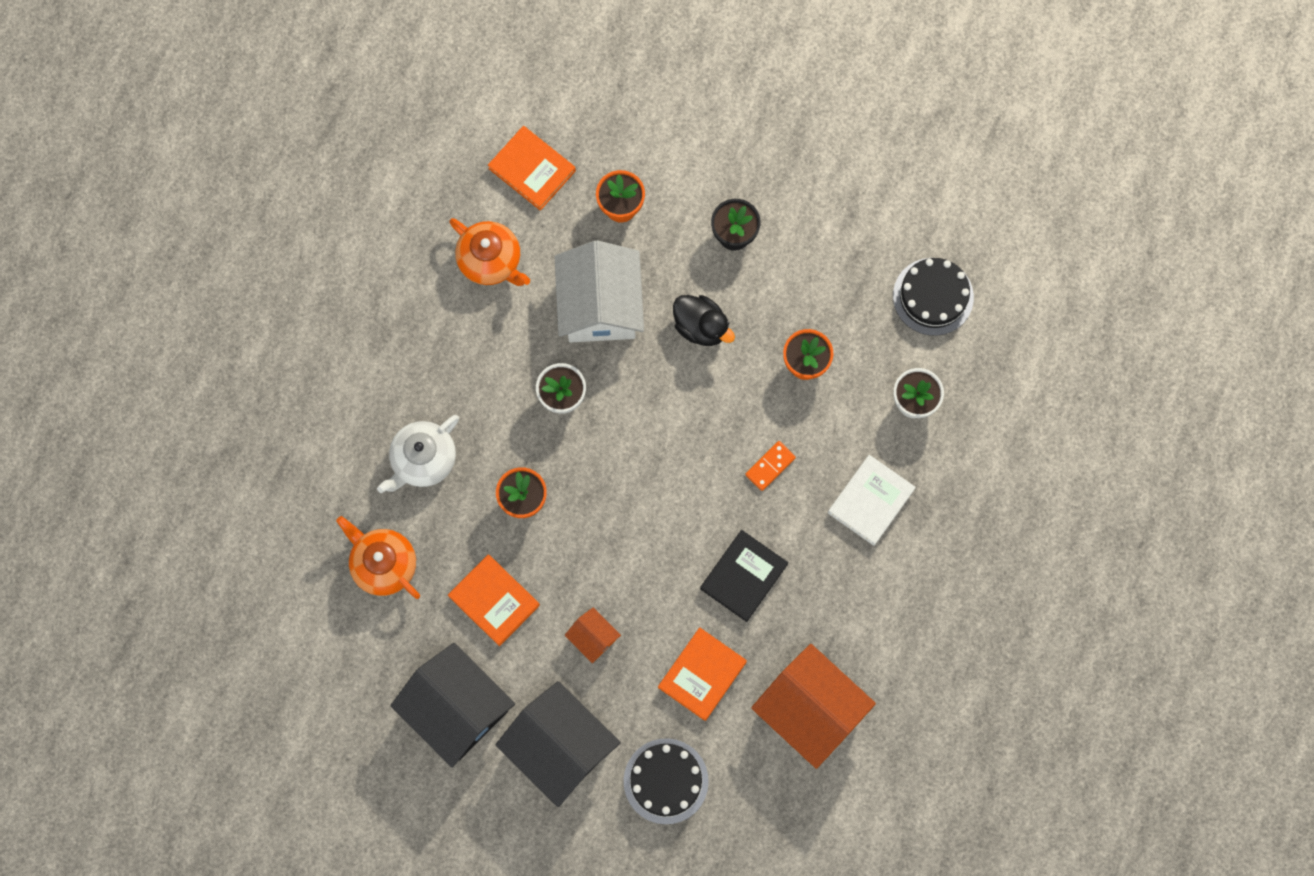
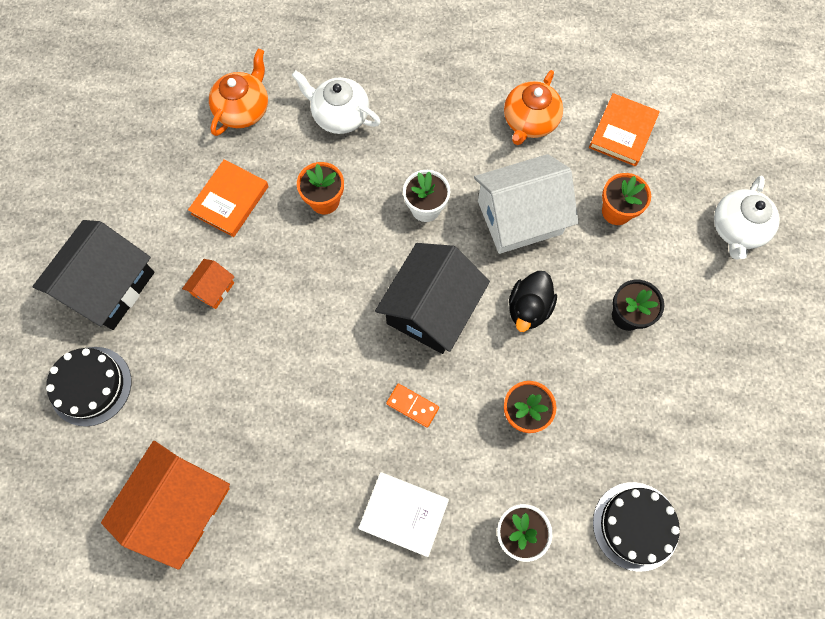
camera: 75 degrees right, 5 degrees down
(457, 709) = (129, 195): black house -> black house (431, 309)
(673, 97) = (737, 229): none -> white teapot
(702, 674) = (196, 393): orange book -> none
(743, 576) = (299, 408): black book -> none

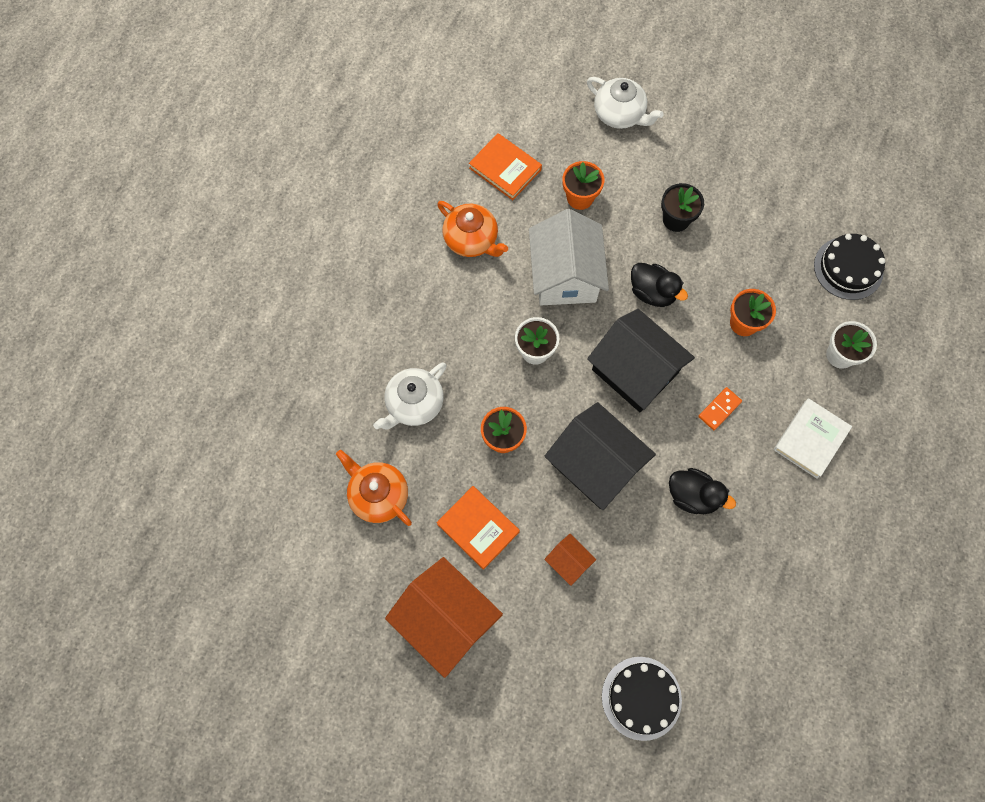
camera: 75 degrees left, 0 degrees up
(108, 286) = (541, 665): black house -> black house (595, 465)
(180, 506) = (772, 629): orange house -> orange house (446, 619)
(307, 396) = (692, 496): none -> black duck

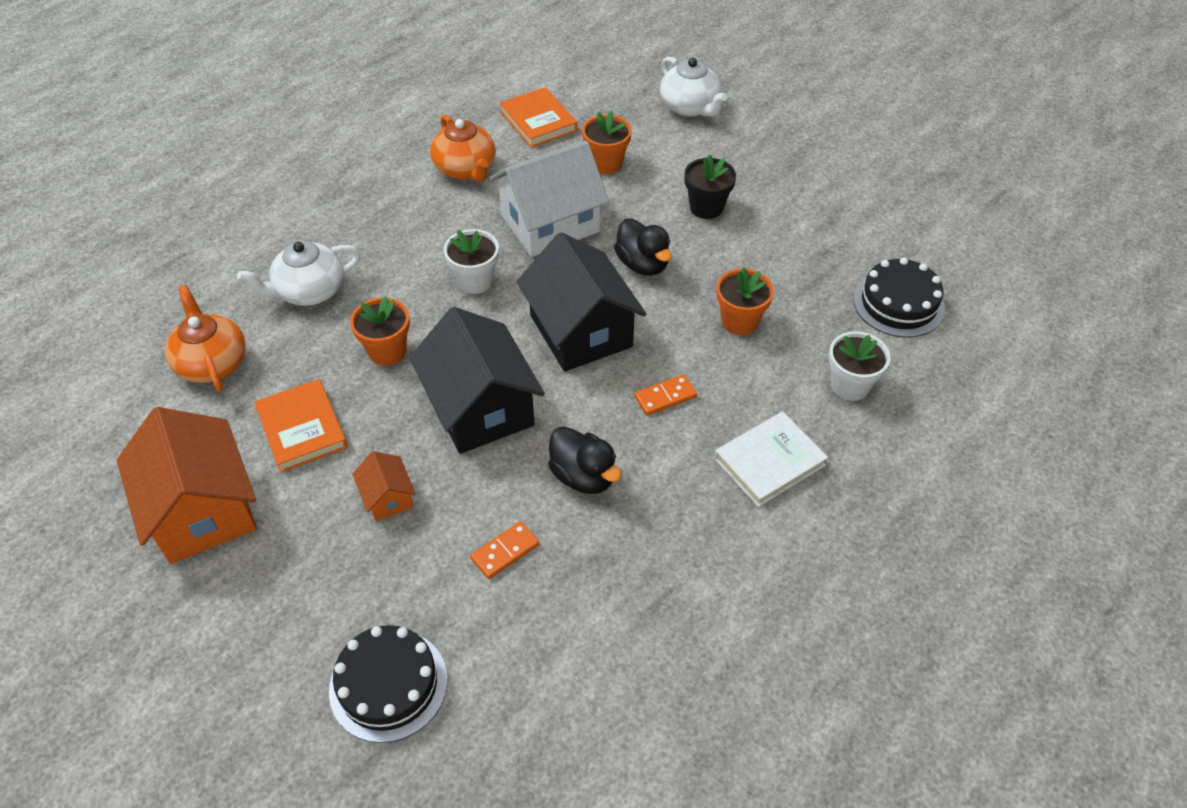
camera: 20 degrees right, 20 degrees down
(565, 275) = (550, 224): white house -> white house turned 45 degrees clockwise
(668, 574) = (505, 551): none -> orange domino

